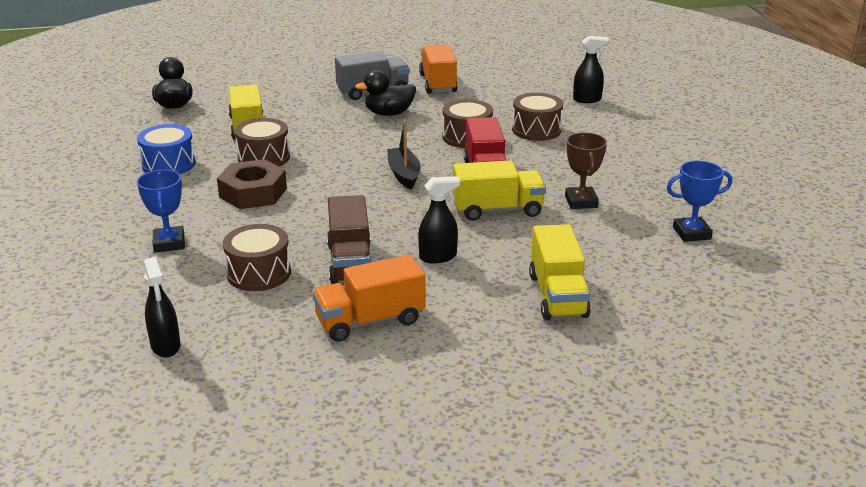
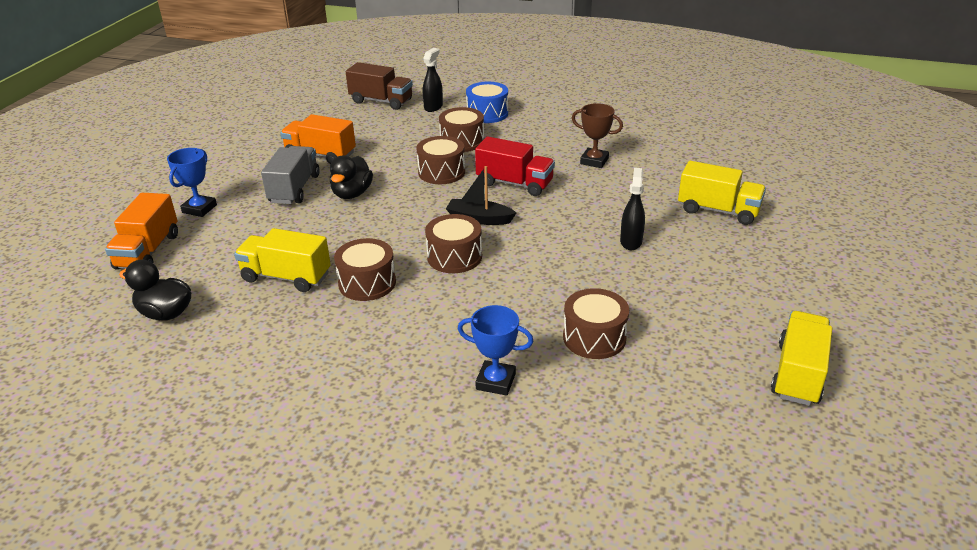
camera: 60 degrees left, 5 degrees up
(166, 346) = (688, 421): black spray bottle -> none
(169, 164) = (315, 347): blue drum -> blue drum (487, 113)
(253, 193) = (437, 306): brown nut -> none
(332, 180) = (454, 257): none -> brown drum
(350, 262) = (610, 284): brown truck -> brown truck (381, 101)
(370, 321) = (707, 298): orange truck -> orange truck (148, 251)
(497, 210) = (578, 196): yellow truck -> yellow truck (798, 374)
(691, 233) = (669, 139): blue trophy -> blue trophy (199, 209)

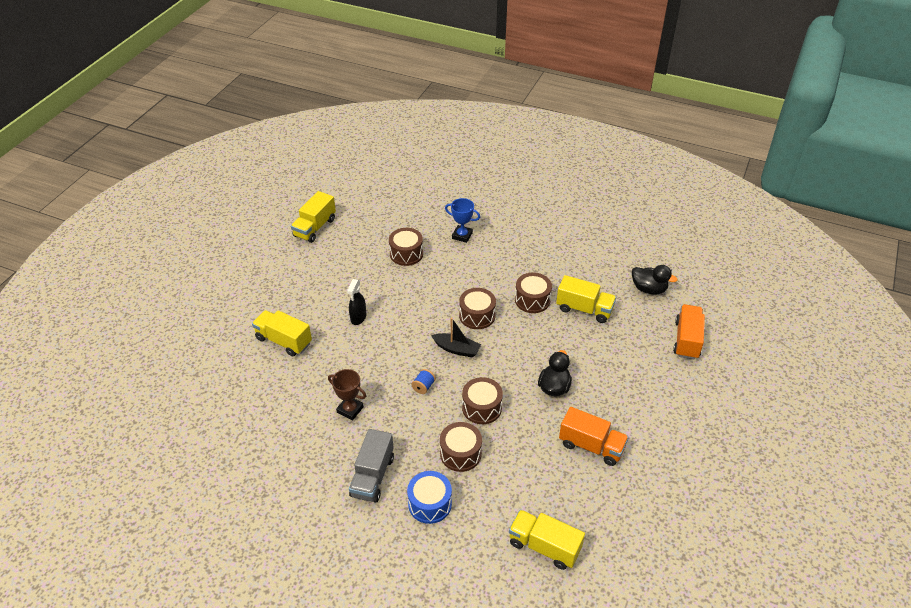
camera: 175 degrees left, 10 degrees up
(199, 209) = (670, 381): blue trophy -> none
(294, 189) = (602, 398): grey truck -> grey truck (372, 476)
(381, 101) = (544, 546): brown truck -> yellow truck
(433, 107) = (486, 525): black spray bottle -> none
(514, 183) = (423, 386): red truck -> blue spool

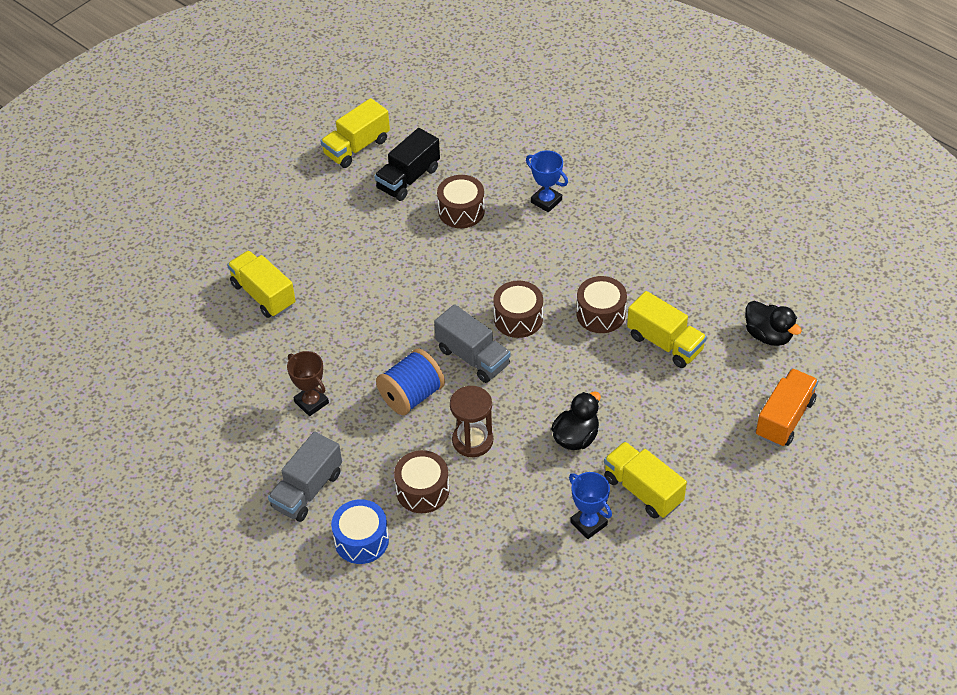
camera: 20 degrees right, 5 degrees up
(358, 318) = (365, 286): black spray bottle -> none
(360, 240) = (408, 178): none -> black truck
(423, 386) = (411, 396): blue spool -> blue spool, size x2.07
(456, 349) = (473, 357): black boat -> grey truck
(481, 408) = (472, 440): brown drum -> brown hourglass
(544, 546) = (475, 626): yellow truck -> yellow truck (643, 490)
(591, 446) = (588, 523): orange truck -> blue trophy

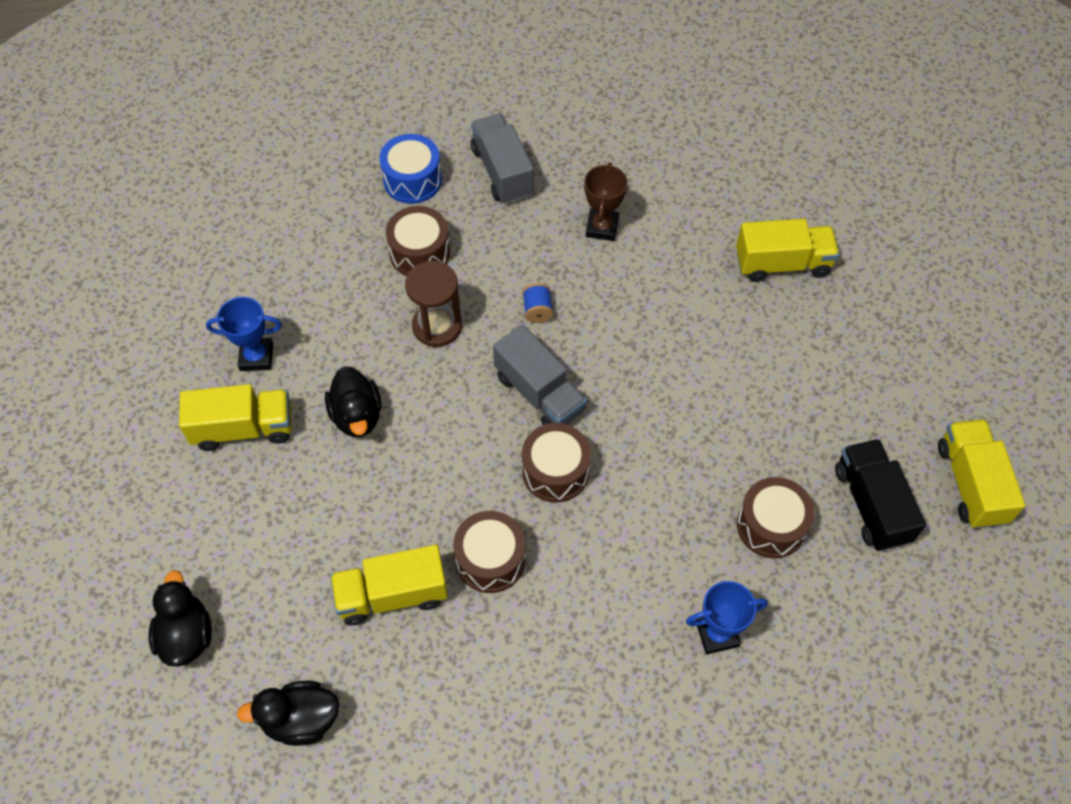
camera: 125 degrees right, 10 degrees up
(311, 402) = (602, 227): brown trophy -> brown trophy turned 75 degrees counterclockwise
(411, 396) = (537, 310): blue spool -> blue spool, size x0.48
(473, 357) = (539, 393): grey truck -> grey truck turned 120 degrees counterclockwise
(784, 418) = (186, 635): orange truck -> black duck

